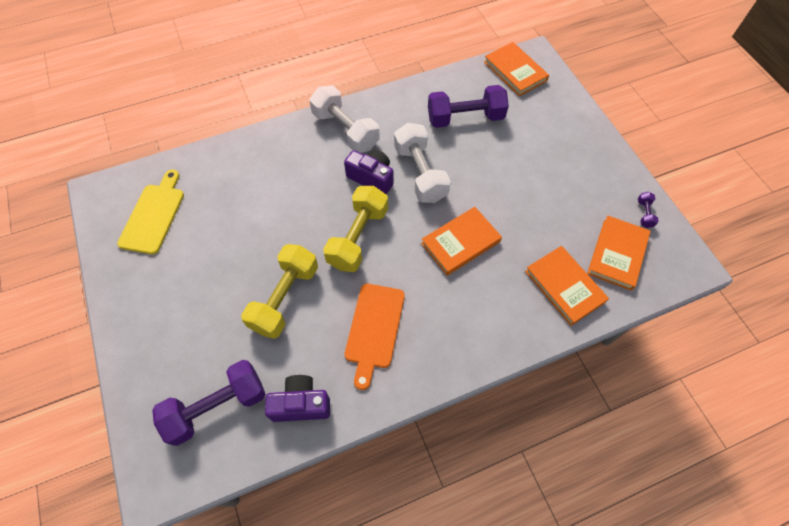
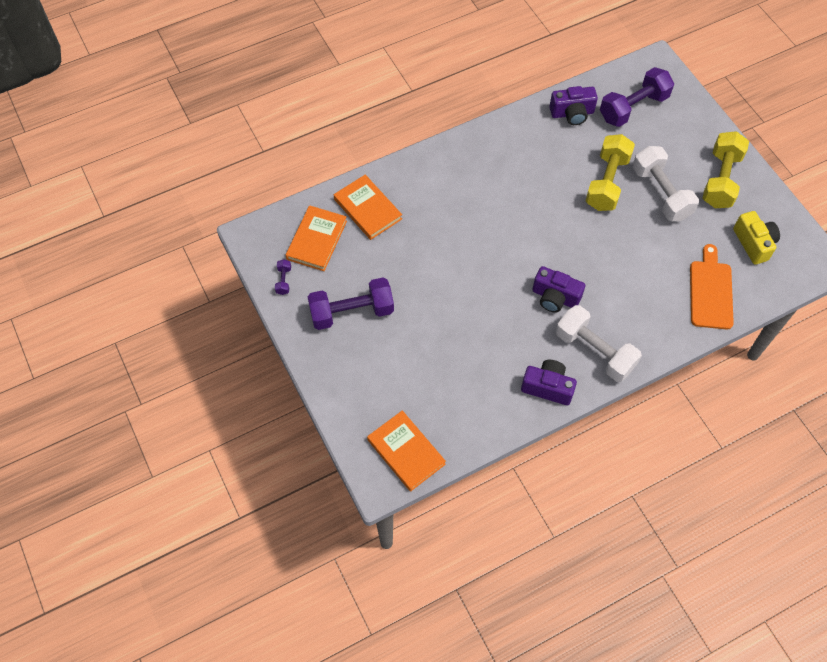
camera: 175 degrees right, 0 degrees up
(154, 215) = (754, 243): yellow cutting board -> yellow camera
(358, 237) = (556, 237): yellow dumbbell -> yellow dumbbell (721, 180)
(374, 329) = (527, 165): orange cutting board -> orange cutting board (711, 291)
(393, 106) = (547, 387): none -> purple camera
(420, 173) = (506, 306): white dumbbell -> white dumbbell (661, 193)
(460, 242) = (460, 240): orange book -> none
(465, 118) = (464, 378): purple dumbbell -> purple dumbbell (352, 312)

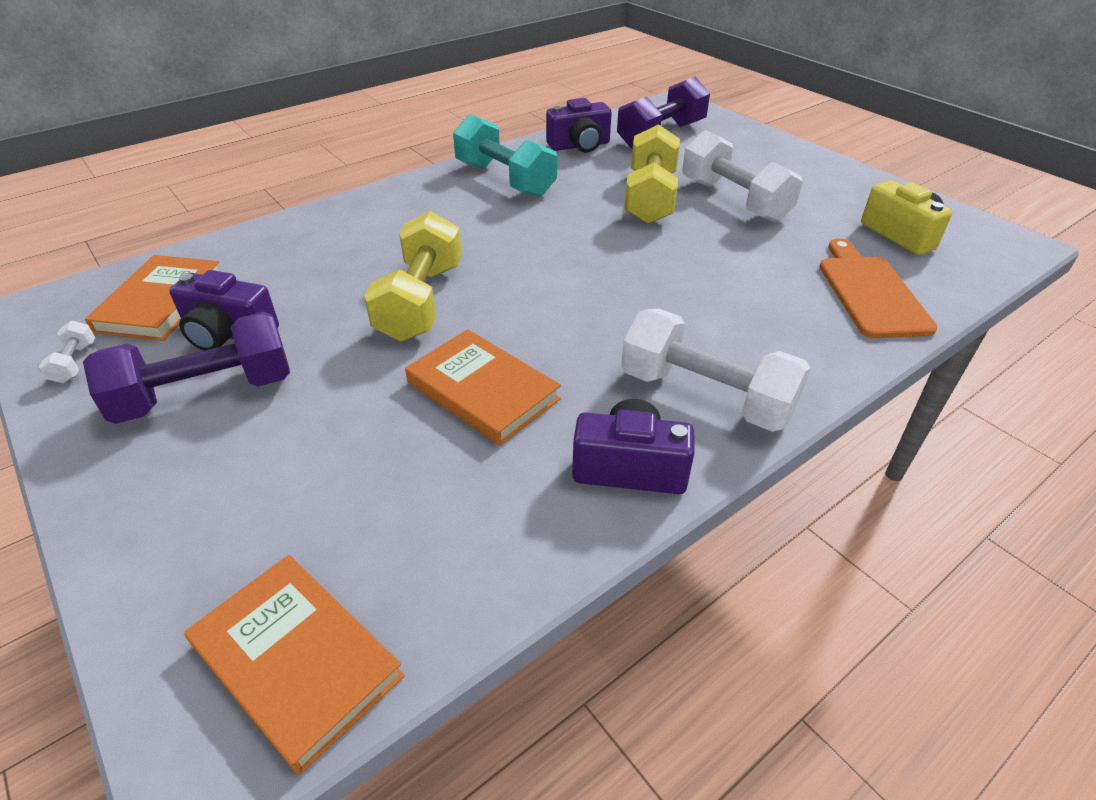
camera: 10 degrees left, 20 degrees down
(283, 280) = (75, 363): purple dumbbell -> white dumbbell
(367, 209) = (264, 258): orange book -> orange book (482, 391)
(515, 148) = (505, 179): none -> turquoise dumbbell
(555, 297) = (607, 329): purple camera -> purple camera (228, 334)
(721, 180) = (812, 181): yellow dumbbell -> yellow dumbbell (421, 301)

